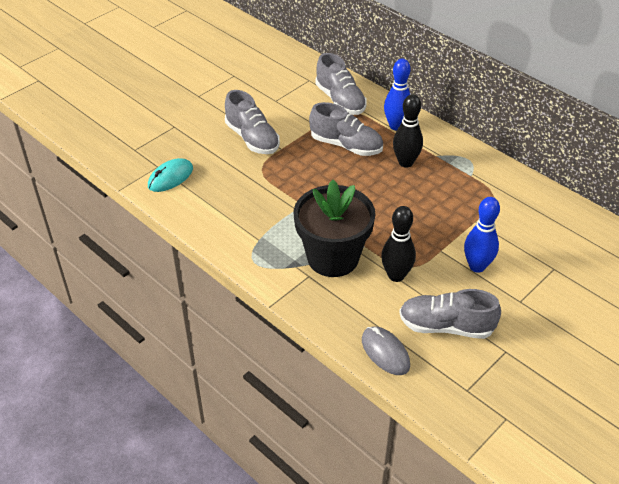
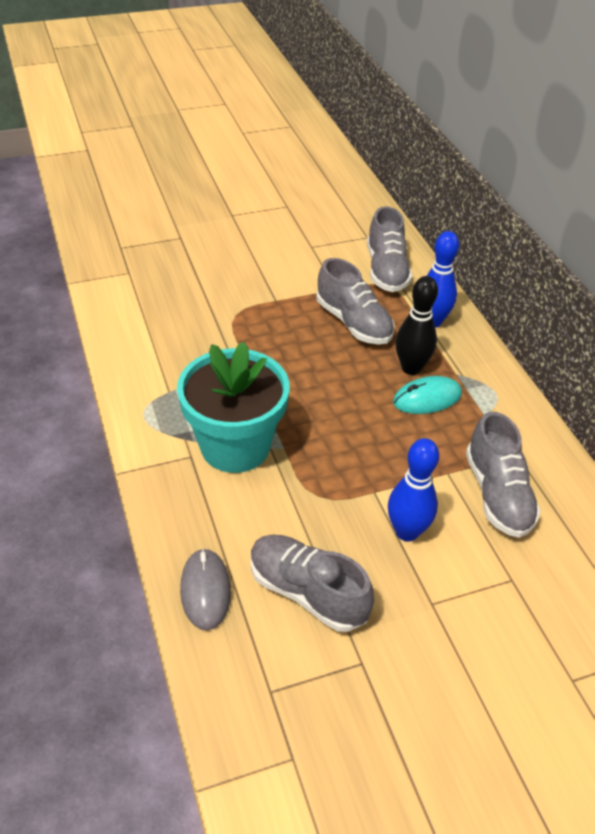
camera: 25 degrees right, 0 degrees up
(170, 177) = (132, 289): turquoise mouse -> turquoise mouse (427, 398)
(252, 138) = (252, 278): grey shoe -> grey shoe (497, 494)
(333, 257) = (235, 446): black flower pot -> turquoise flower pot
(396, 275) = (294, 499): black bowling pin -> none

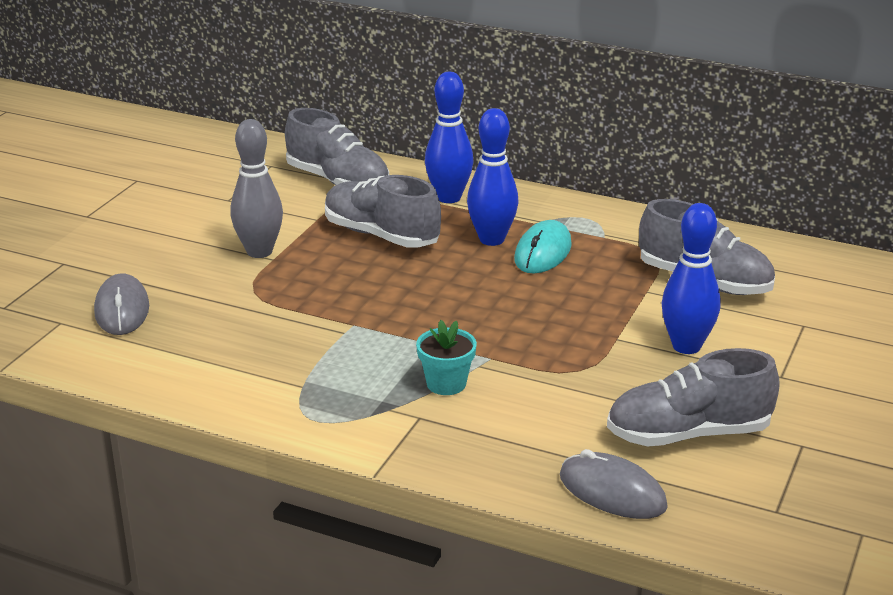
camera: 45 degrees left, 15 degrees down
(163, 284) = (122, 310): none -> grey mouse
(235, 446) = (446, 384): turquoise flower pot -> turquoise flower pot, size x0.42
(276, 291) = (259, 251): none -> grey bowling pin
(353, 323) = (381, 235): grey shoe -> grey shoe turned 150 degrees counterclockwise
(411, 368) = (492, 239): black bowling pin -> blue bowling pin

